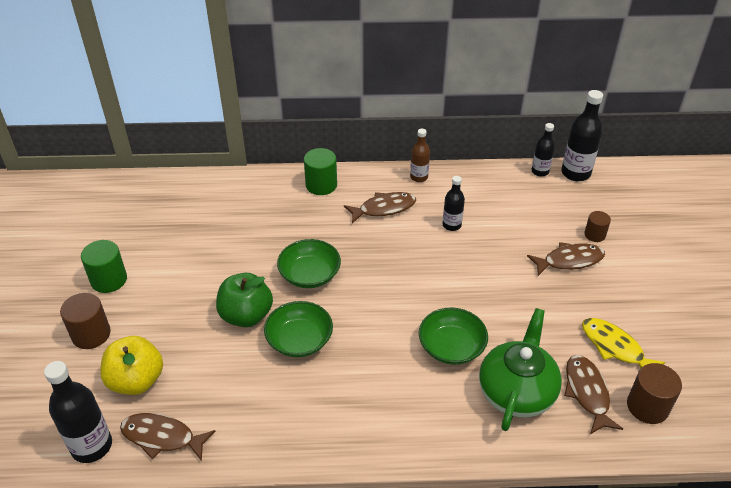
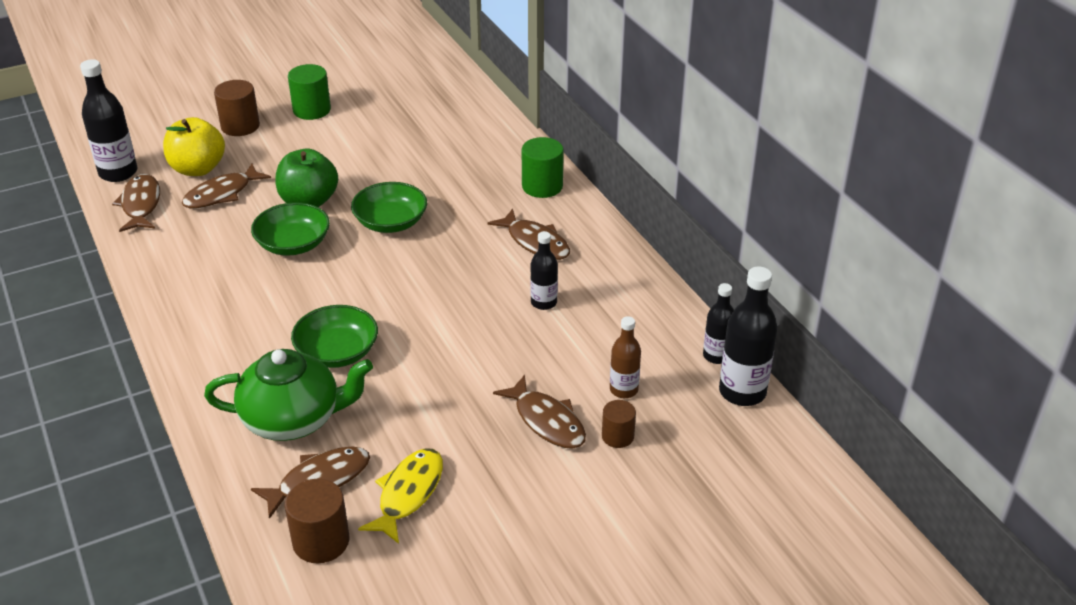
camera: 65 degrees right, 5 degrees down
(191, 371) = (222, 194): none -> brown fish
(419, 177) = (615, 253): brown bottle -> brown bottle (623, 390)

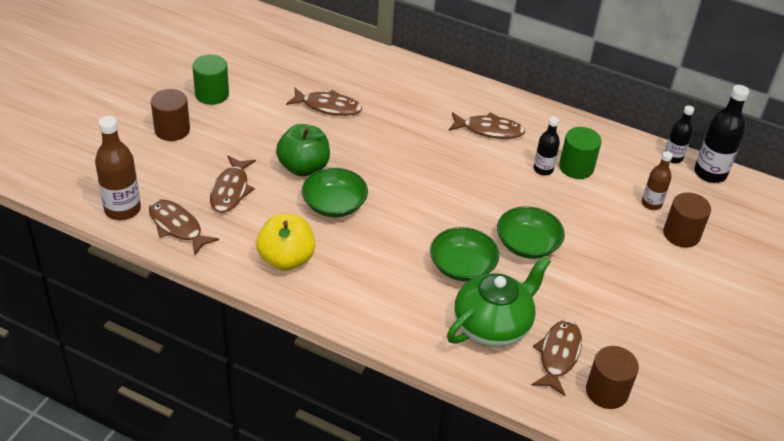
camera: 40 degrees left, 5 degrees up
(118, 173) = (122, 209): black bottle -> brown bottle
(198, 169) = (184, 178): yellow apple -> yellow apple (286, 259)
(391, 222) = (380, 157): green bowl -> green bowl (527, 244)
(408, 493) = (617, 333): yellow fish -> none
(542, 186) = (446, 88): green cylinder -> green cylinder (576, 167)
(546, 421) = (635, 245): brown fish -> brown fish (328, 107)
(617, 436) = (681, 234): brown cylinder -> brown cylinder, size x1.60

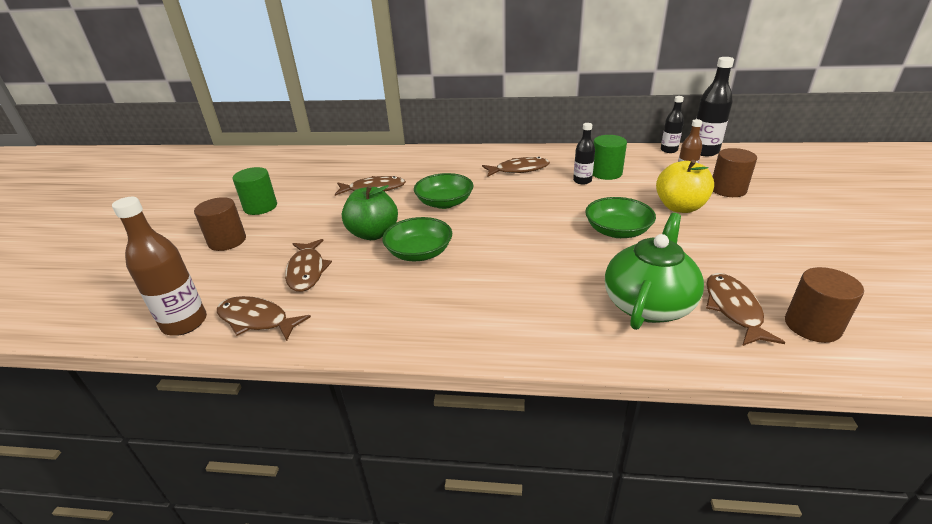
camera: 15 degrees left, 10 degrees down
(286, 259) = (395, 313): yellow apple -> yellow apple (680, 207)
(462, 266) = (575, 264): green bowl -> green bowl (444, 203)

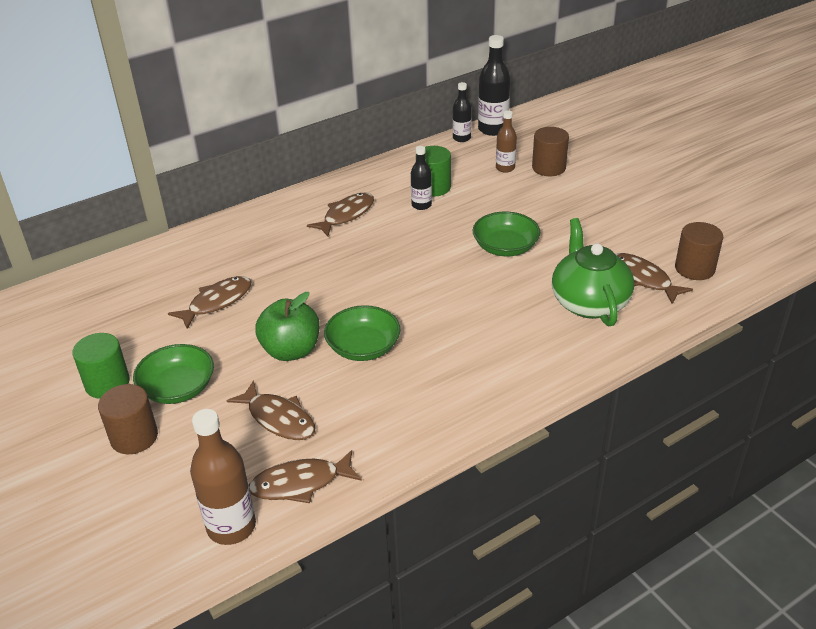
camera: 40 degrees left, 5 degrees up
(444, 203) = (318, 285): green bowl -> green bowl (178, 388)
(680, 207) = (529, 202): yellow apple -> none

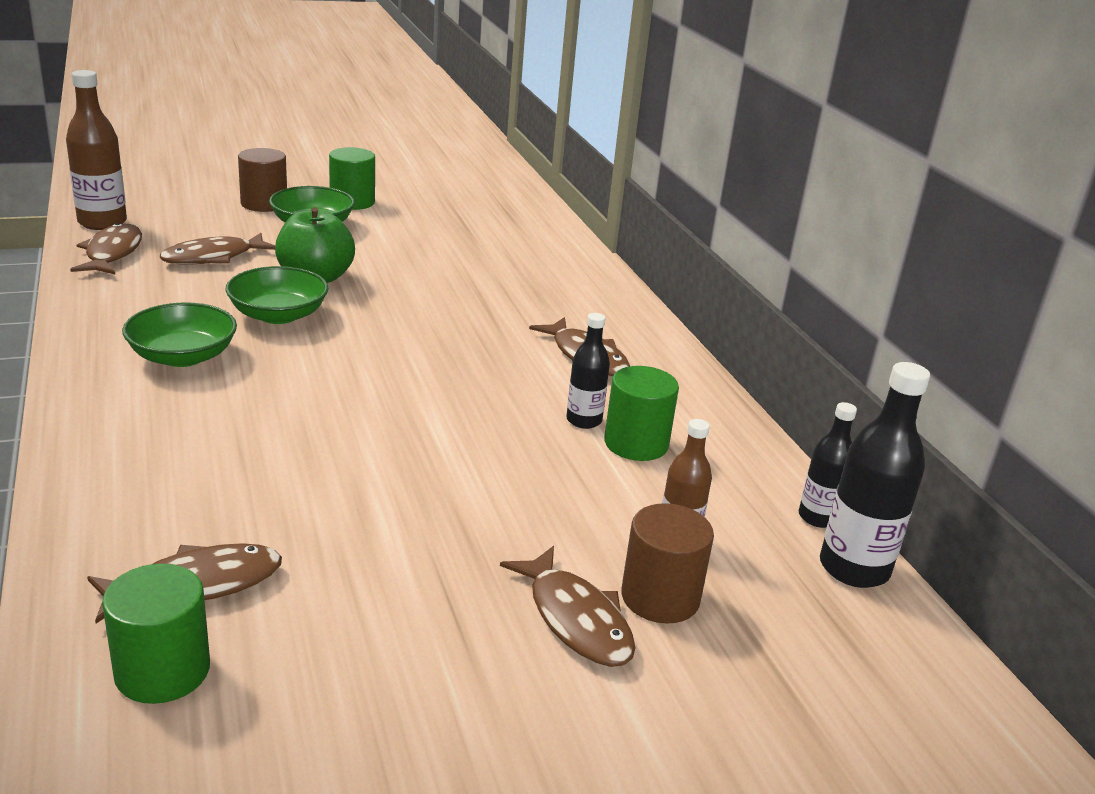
camera: 100 degrees right, 10 degrees down
(217, 302) = (441, 257): brown fish -> brown fish (576, 619)
(505, 247) = (409, 465): green bowl -> green bowl (183, 356)
(589, 302) = (194, 501): green teapot -> none
(694, 268) = (162, 671): brown cylinder -> green cylinder

